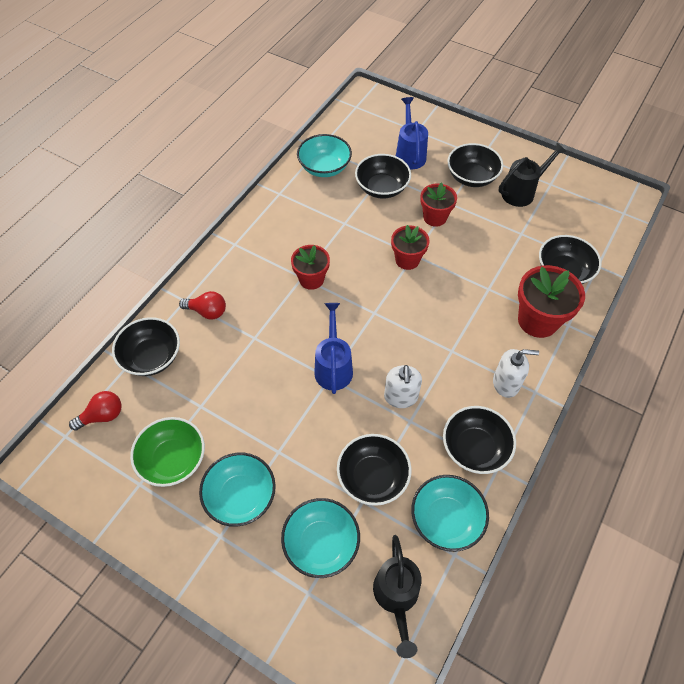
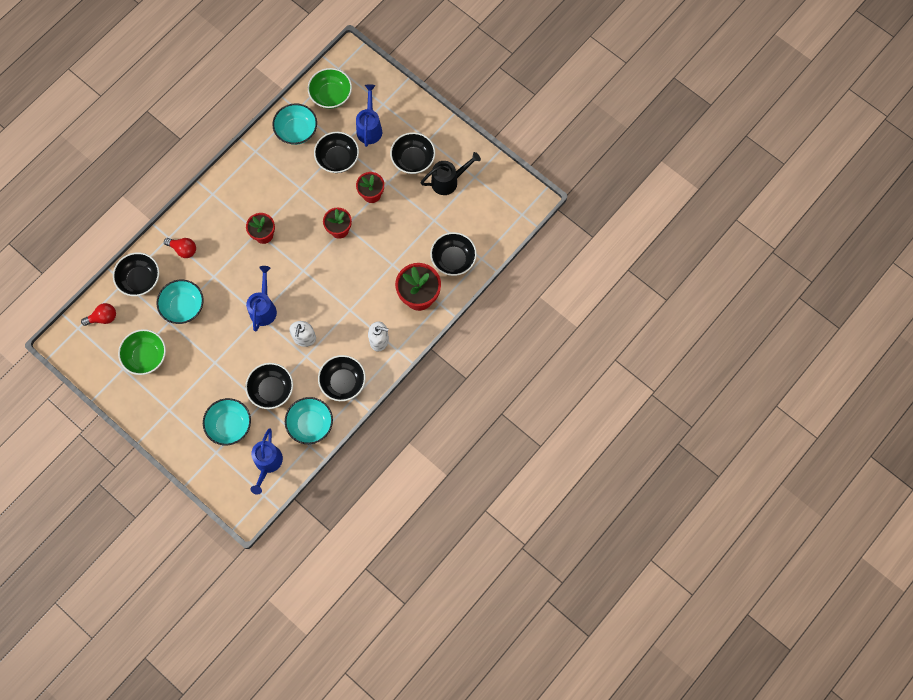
camera: 10 degrees right, 15 degrees up
(241, 496) = (185, 387): turquoise bowl -> turquoise bowl (183, 306)
(355, 130) = (331, 95): none -> green bowl
(396, 597) = (267, 464): black watering can -> blue watering can

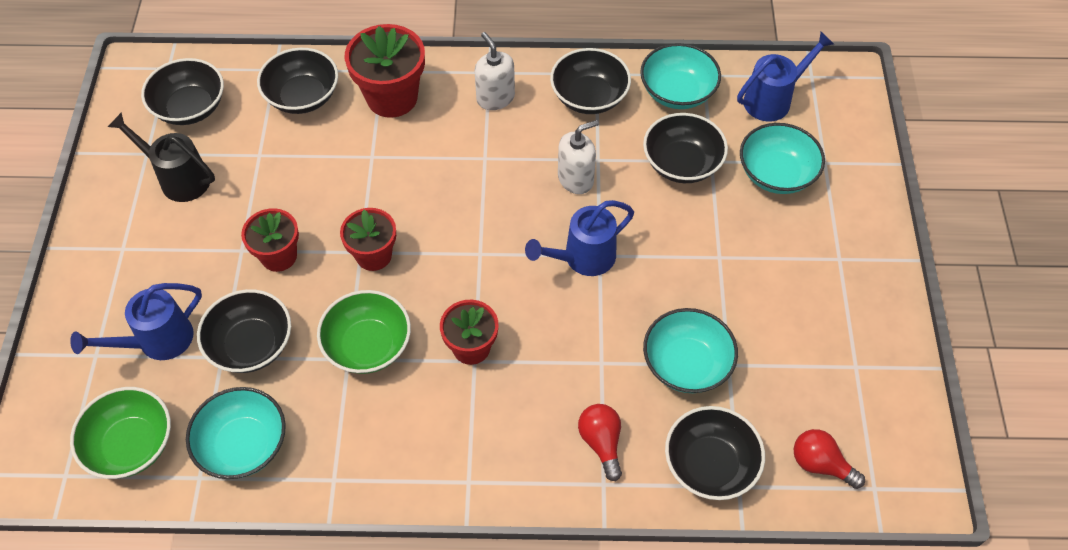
camera: 130 degrees left, 15 degrees down
(146, 356) = (806, 351): green bowl -> green bowl (368, 345)
(413, 159) = (174, 244): black bowl -> black bowl (190, 107)

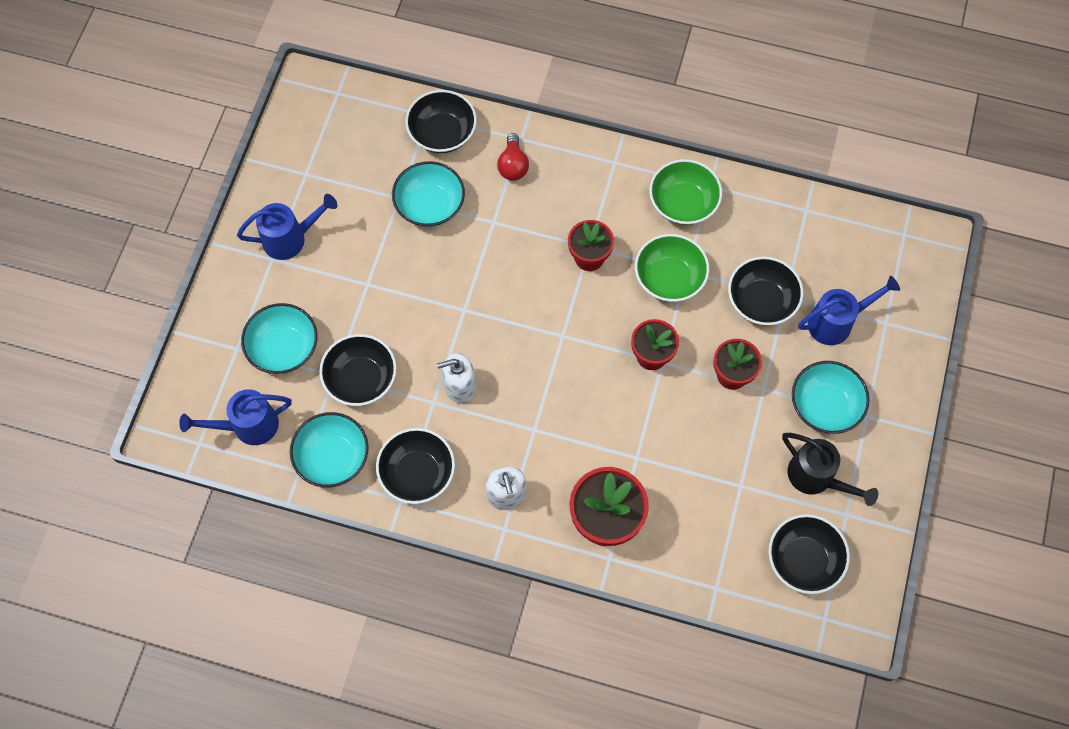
camera: 165 degrees left, 10 degrees up
(131, 445) = (856, 245): green bowl -> green bowl (683, 203)
(243, 445) = (772, 225): turquoise bowl -> turquoise bowl (824, 406)
(302, 96) = (692, 545): black bowl -> none
(582, 258) = (479, 310): blue watering can -> blue watering can (291, 238)
(820, 464) = (366, 116): red light bulb -> none

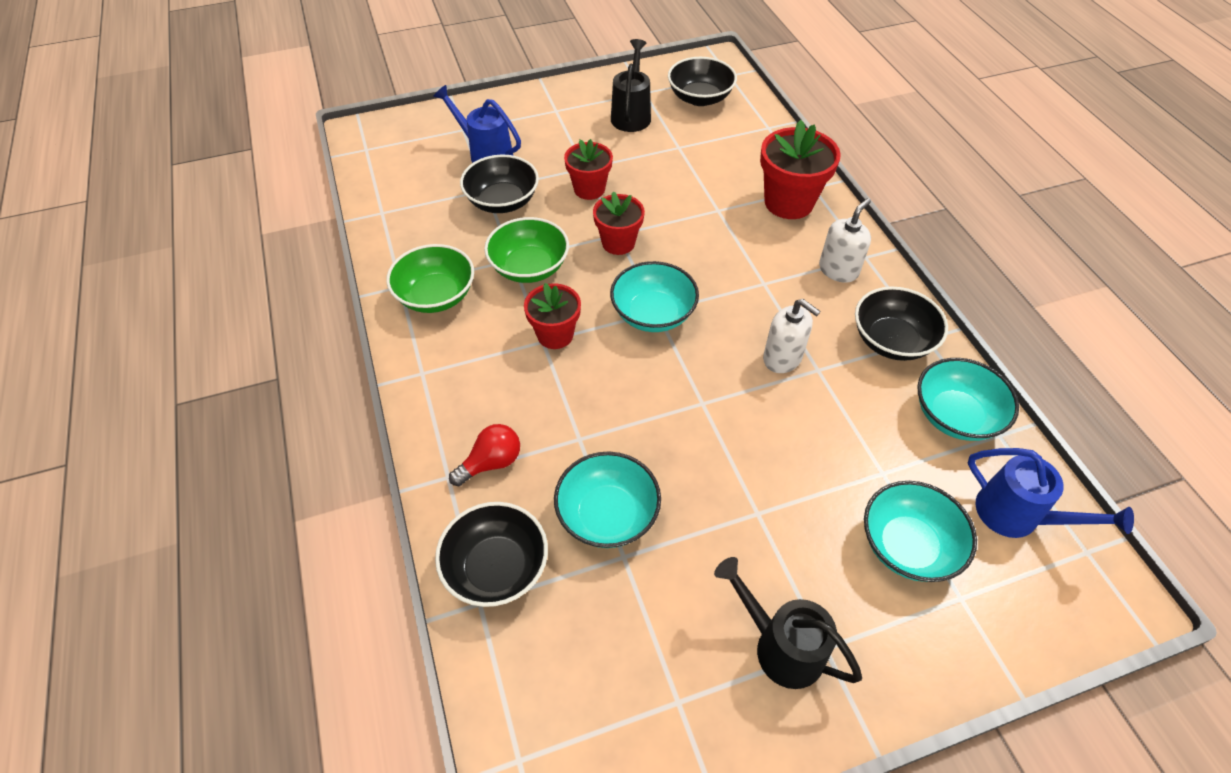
camera: 125 degrees left, 15 degrees down
(291, 238) = (780, 646): blue watering can -> black watering can
(361, 379) = (860, 445): black bowl -> none
(824, 406) = (568, 132): turquoise bowl -> turquoise bowl (653, 314)

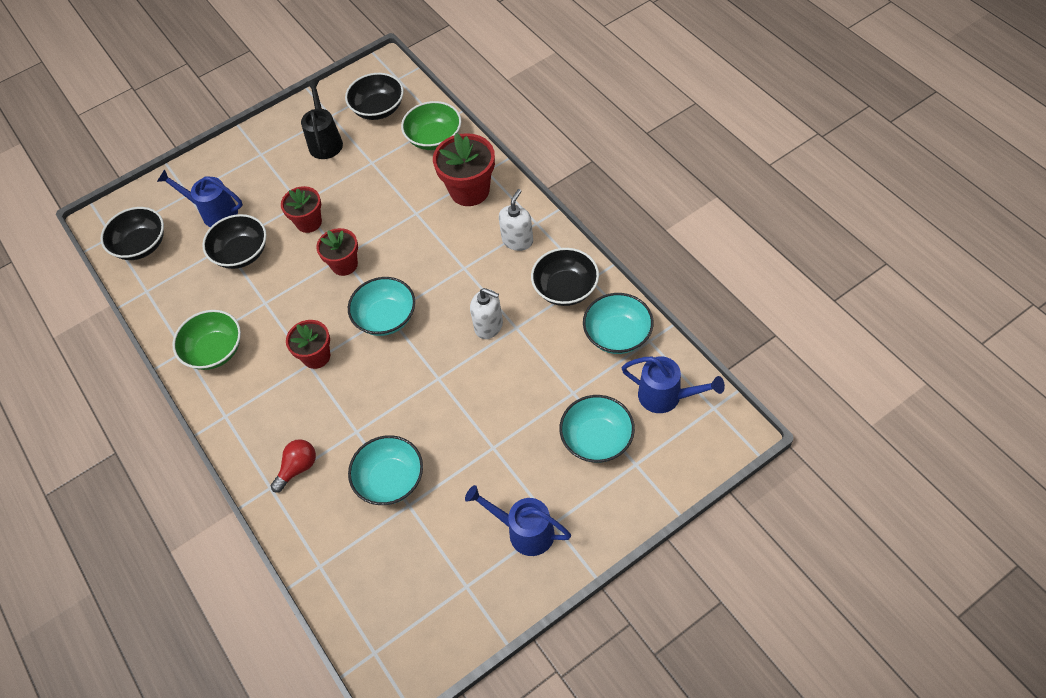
camera: 10 degrees left, 5 degrees up
(496, 568) = (324, 539): black bowl -> black bowl (141, 245)
(529, 267) = (280, 306): green bowl -> green bowl (434, 138)
(780, 646) = (524, 531): black watering can -> blue watering can

